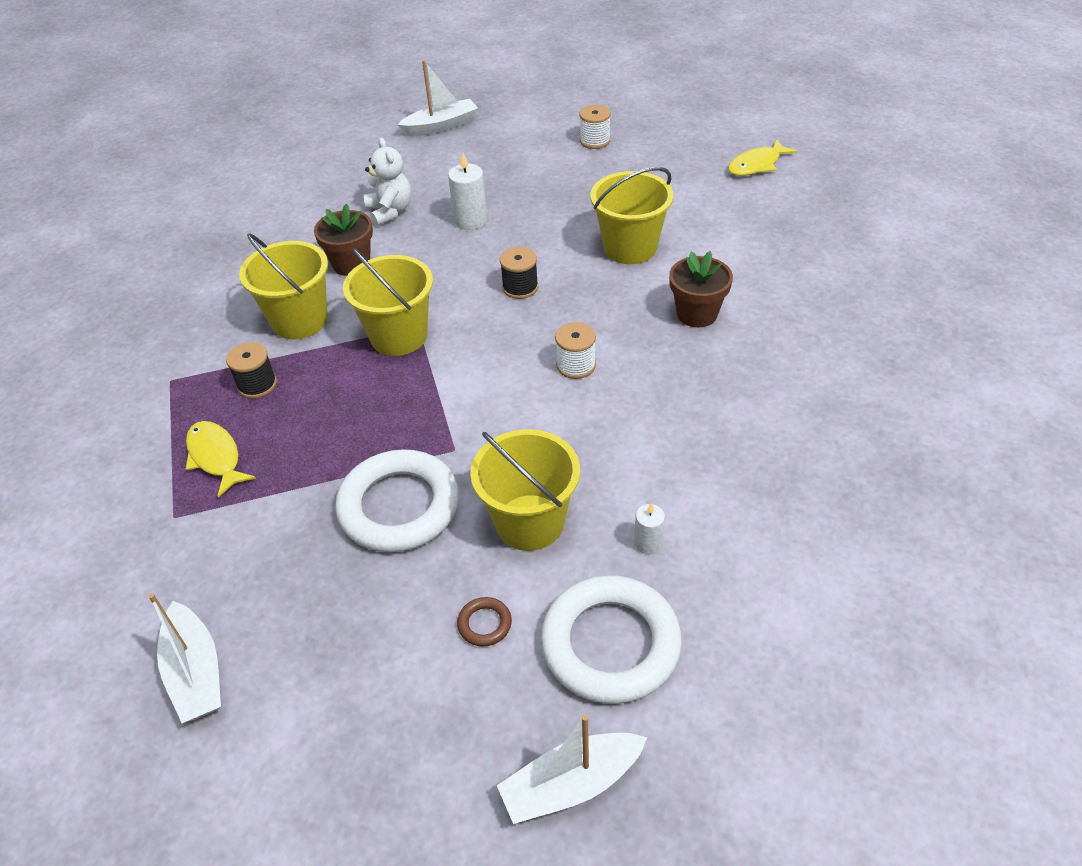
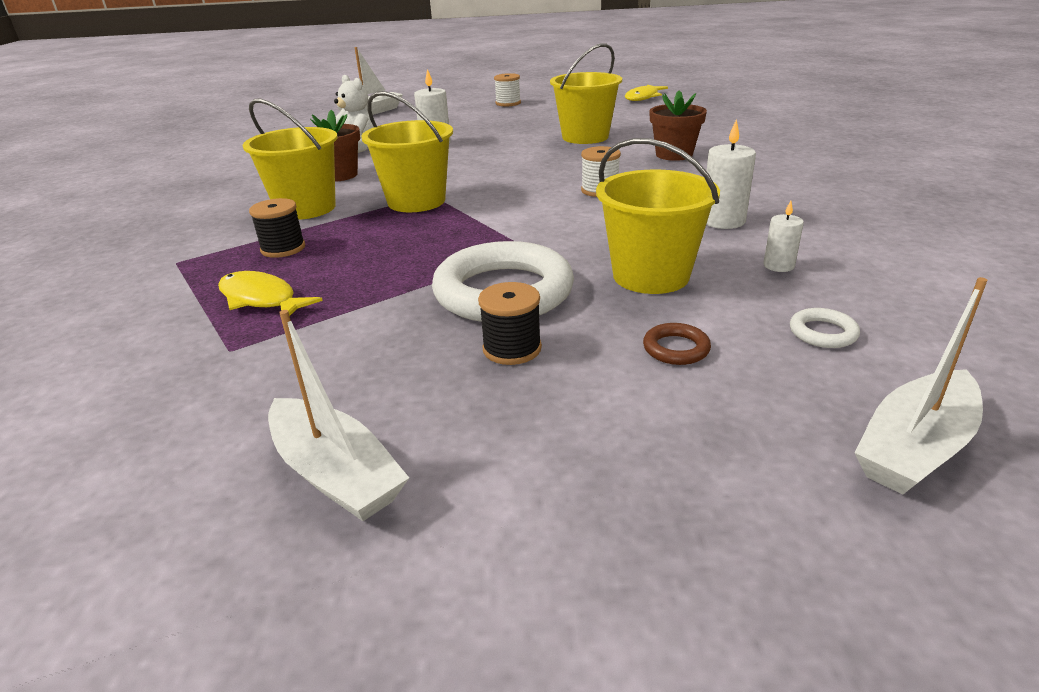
camera: 20 degrees left, 15 degrees down
(520, 287) = (510, 164): black spool -> black spool (512, 349)
(610, 644) = (822, 333): white ring -> white ring, size x0.40
(653, 456) = (723, 221): none -> white candle

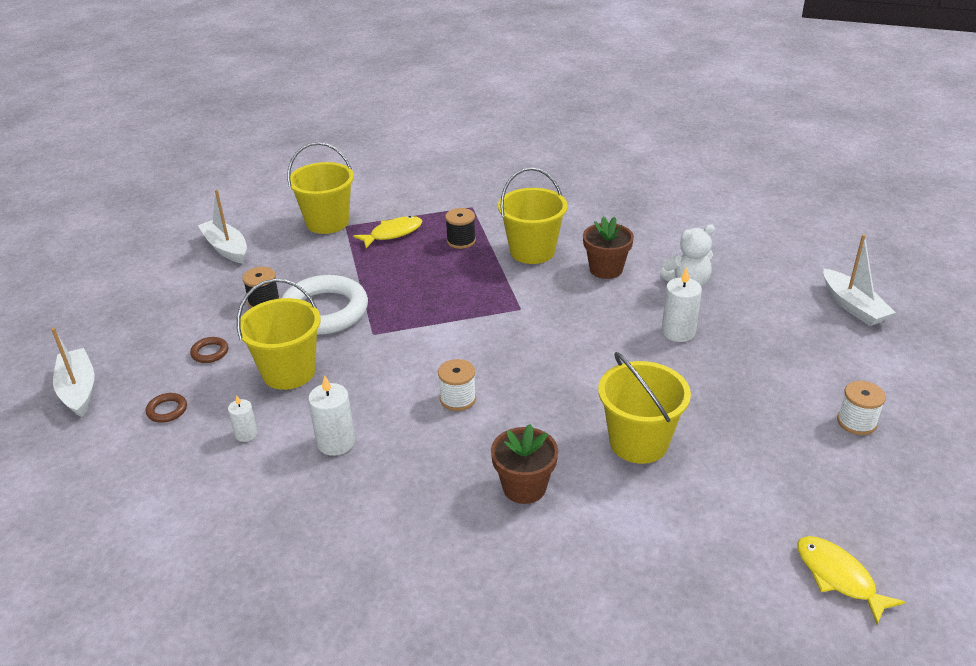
camera: 110 degrees right, 5 degrees up
(336, 474) = (226, 248): white boat -> white boat turned 75 degrees clockwise
(416, 201) = (508, 300): yellow bucket -> yellow bucket (327, 222)
(822, 333) = (167, 410): white ring -> brown ring

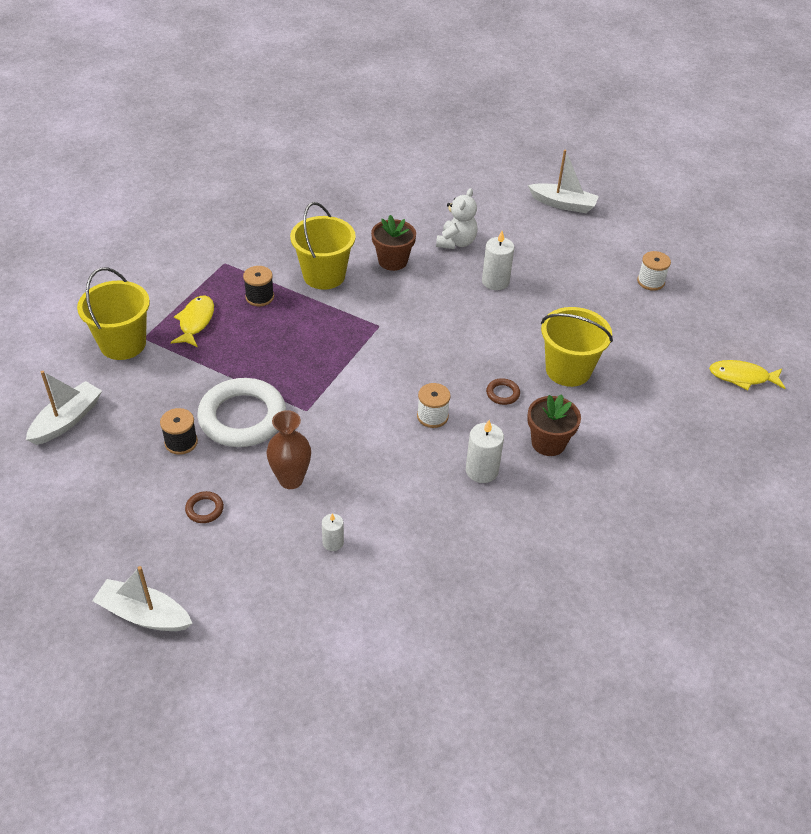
camera: 50 degrees left, 10 degrees up
(167, 410) = (246, 572): brown ring -> brown ring (502, 393)
(226, 248) = (67, 420): white boat -> white boat turned 120 degrees clockwise
(289, 372) = (291, 479): yellow bucket -> brown vase
(336, 442) = (401, 501): white candle -> white candle (481, 470)

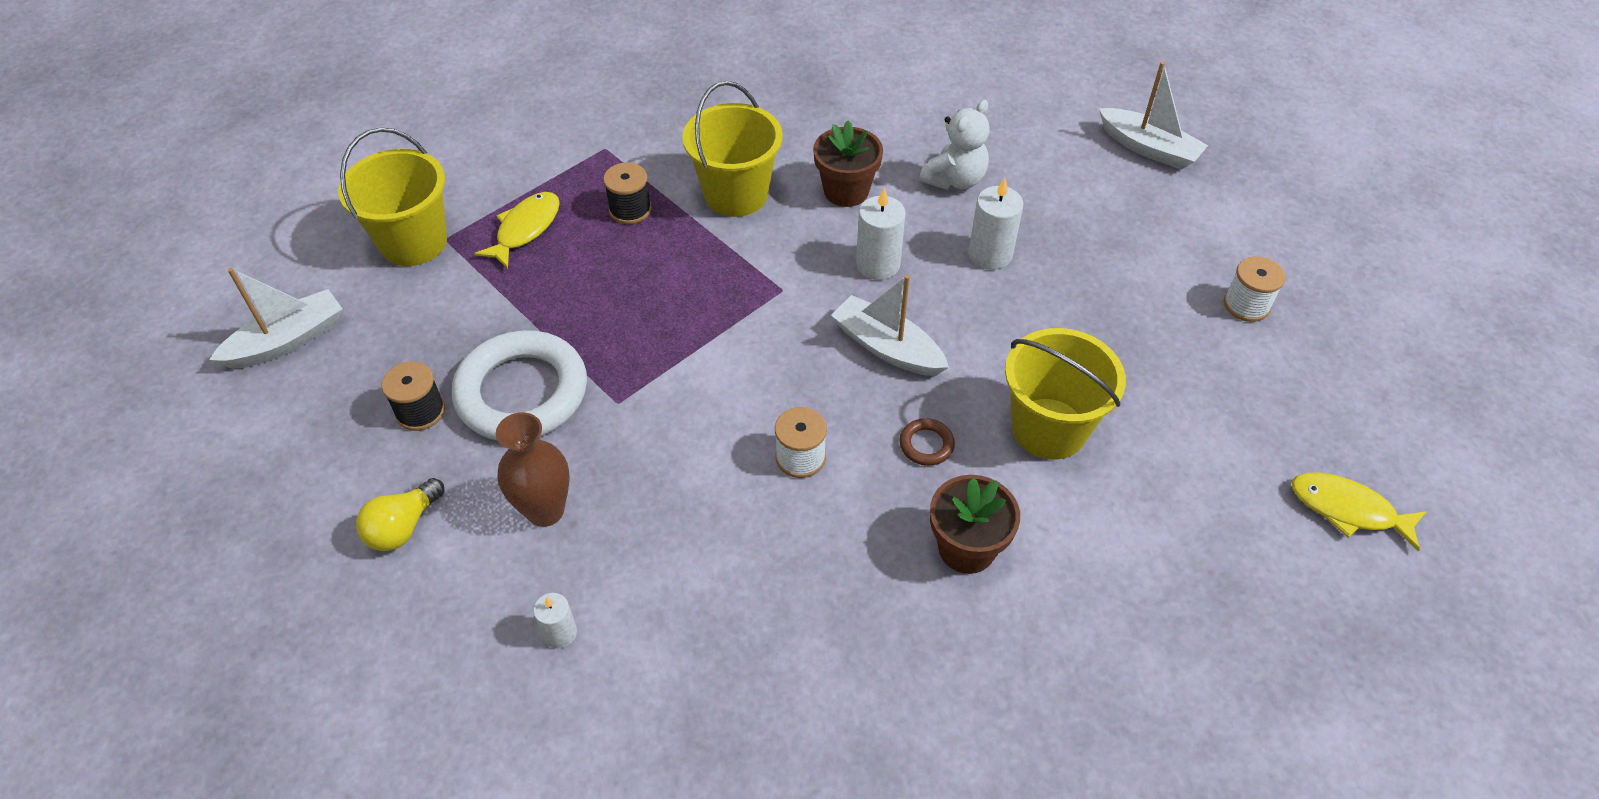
camera: 20 degrees right, 5 degrees up
(144, 614) = (242, 676): white boat -> white boat (887, 347)
(204, 509) = (403, 527): brown ring -> yellow light bulb
(481, 470) = (839, 570): white candle -> white candle (878, 264)

